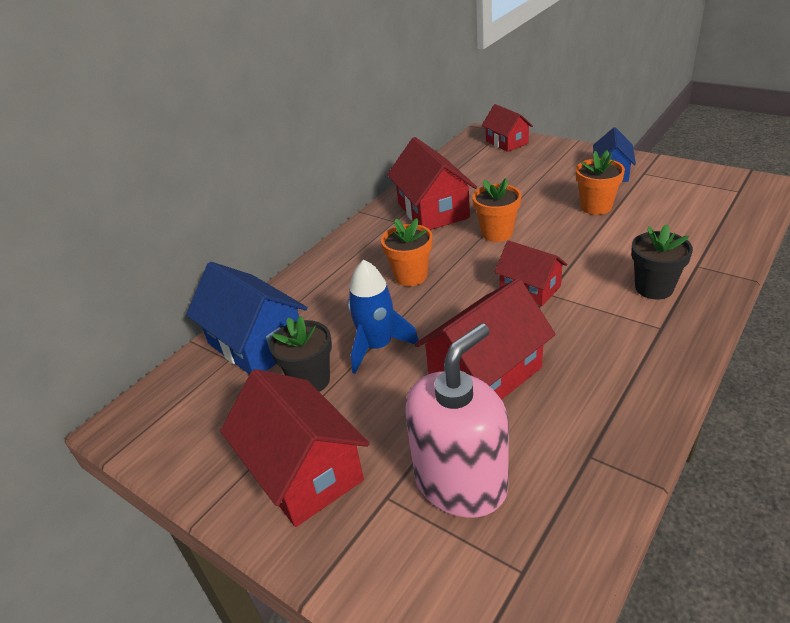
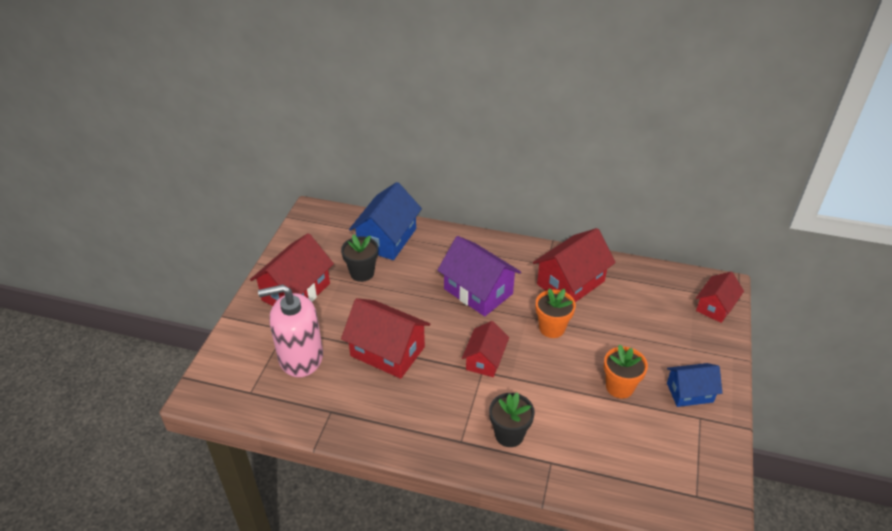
camera: 65 degrees right, 5 degrees up
(378, 346) = (399, 294): blue rocket -> none
(410, 276) = (478, 291): orange flower pot -> purple house
(460, 482) = (300, 357): pink soap dispenser -> pink soap dispenser turned 150 degrees clockwise

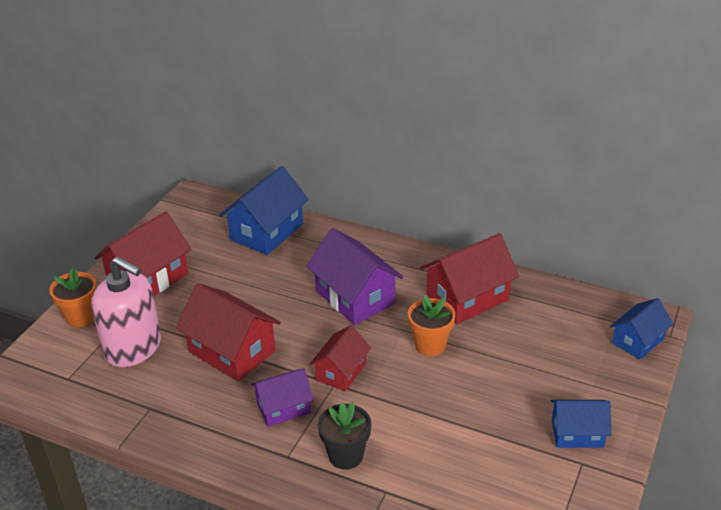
camera: 10 degrees right, 5 degrees down
(300, 357) = (133, 347): pink soap dispenser -> pink soap dispenser turned 150 degrees counterclockwise
(362, 273) = (227, 265): black flower pot -> none
(445, 398) = (283, 408): none -> purple house
(619, 387) = (493, 418): orange flower pot -> orange flower pot (81, 317)
(715, 307) = (638, 341): red house -> blue house

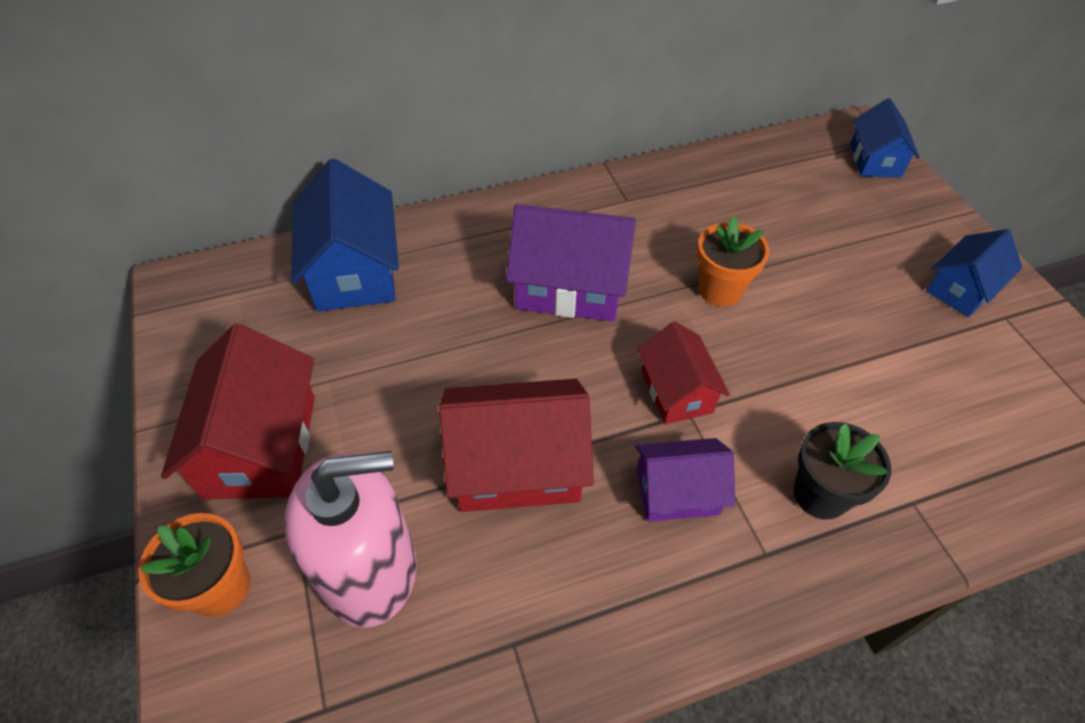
camera: 45 degrees left, 15 degrees up
(283, 408) = (677, 492): purple house -> purple house turned 60 degrees clockwise
(467, 298) = (682, 211): red house -> none

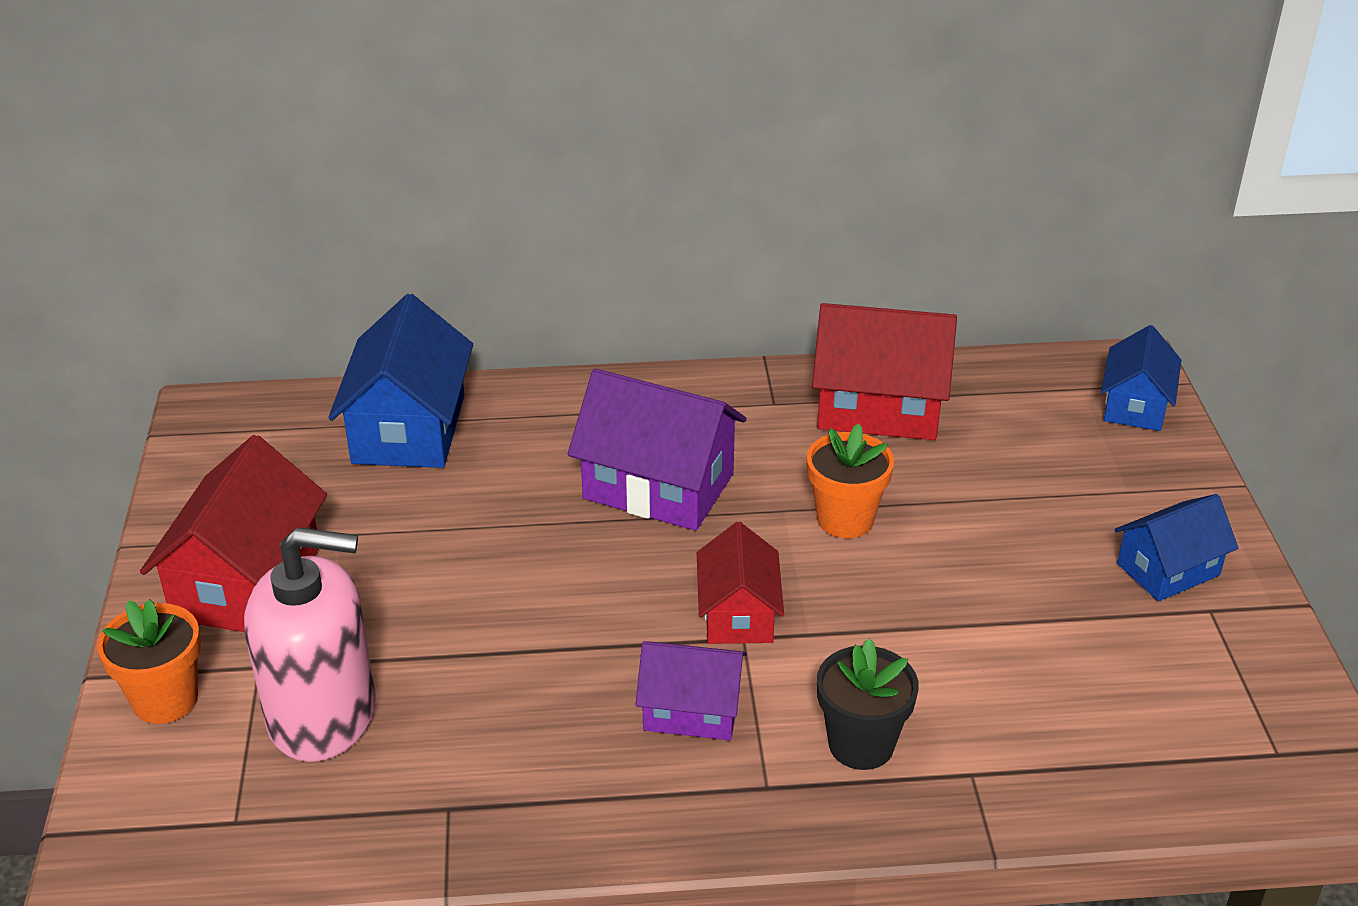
camera: 15 degrees right, 15 degrees down
(517, 465) = (519, 652): red house -> red house (879, 407)

